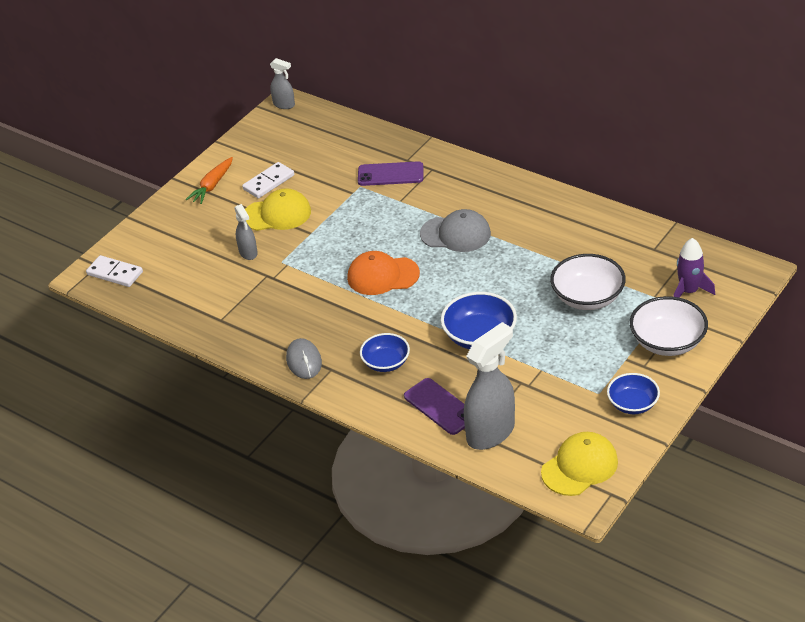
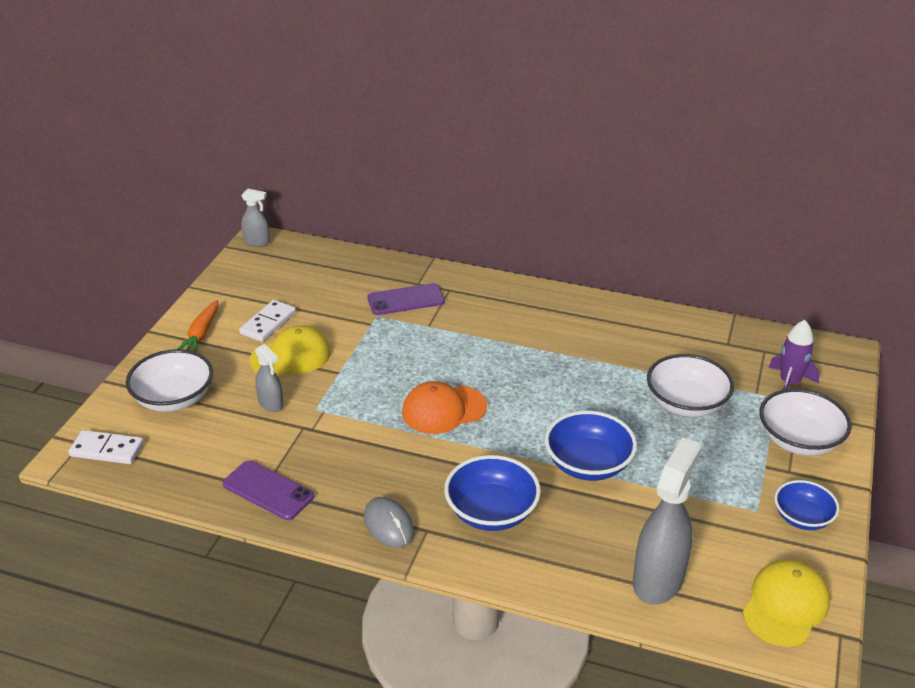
camera: 20 degrees left, 5 degrees down
(175, 238) = (174, 398): none -> white bowl
(386, 363) = (491, 512): blue bowl -> blue bowl, size x1.53
(440, 406) = (582, 556): purple phone -> purple phone (268, 490)
(455, 234) = (507, 353): grey cap -> none

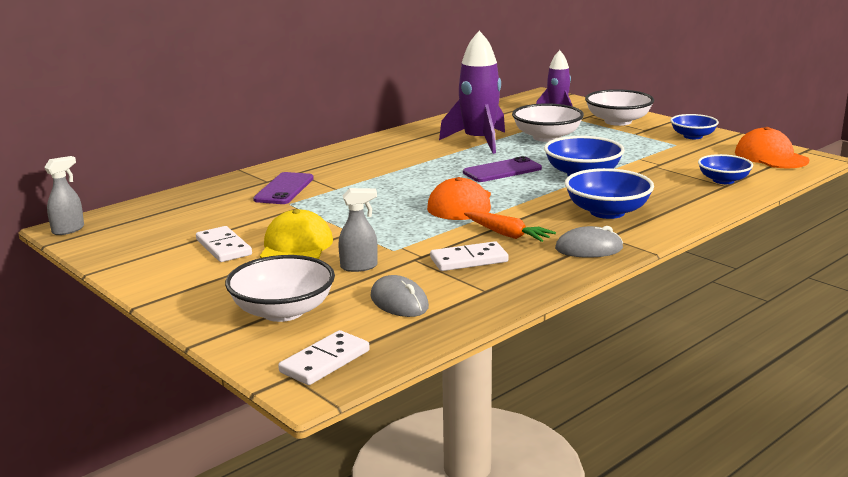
camera: 60 degrees left, 15 degrees down
(201, 334) = (188, 281): orange carrot -> orange carrot (507, 234)
(218, 449) = (399, 302): none -> grey mouse
(268, 490) = (491, 288): purple phone -> purple phone (502, 170)
(319, 458) = (469, 260): none -> white domino
(628, 362) = (479, 141): none -> purple rocket
(658, 579) = (723, 180): grey spray bottle -> blue bowl
(785, 606) = (771, 157): yellow cap -> orange cap

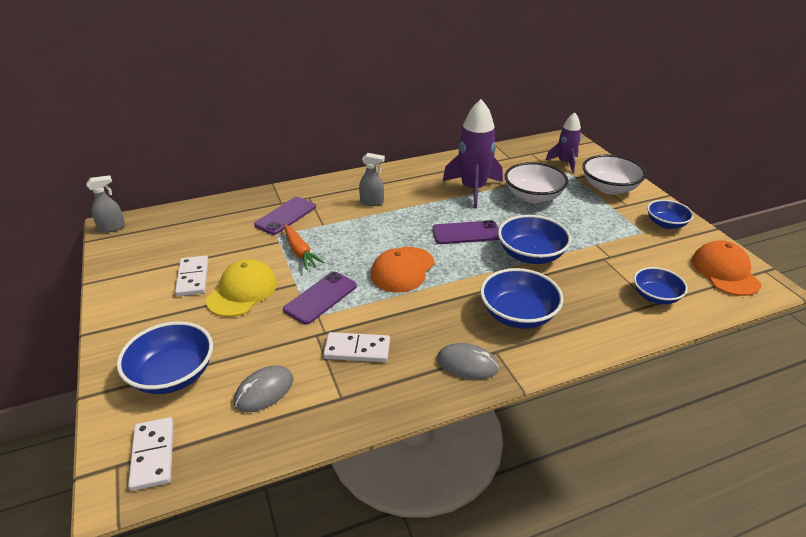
camera: 20 degrees right, 15 degrees up
(283, 311) = (173, 374): white bowl -> blue bowl
(325, 361) = (153, 455): white domino -> white domino turned 75 degrees counterclockwise
(359, 267) = (268, 332): grey spray bottle -> grey spray bottle (372, 202)
(391, 235) = (320, 297): none -> purple phone
(399, 302) = (264, 391): grey mouse -> grey mouse turned 60 degrees clockwise
(507, 234) = (412, 323): orange carrot -> orange carrot (300, 252)

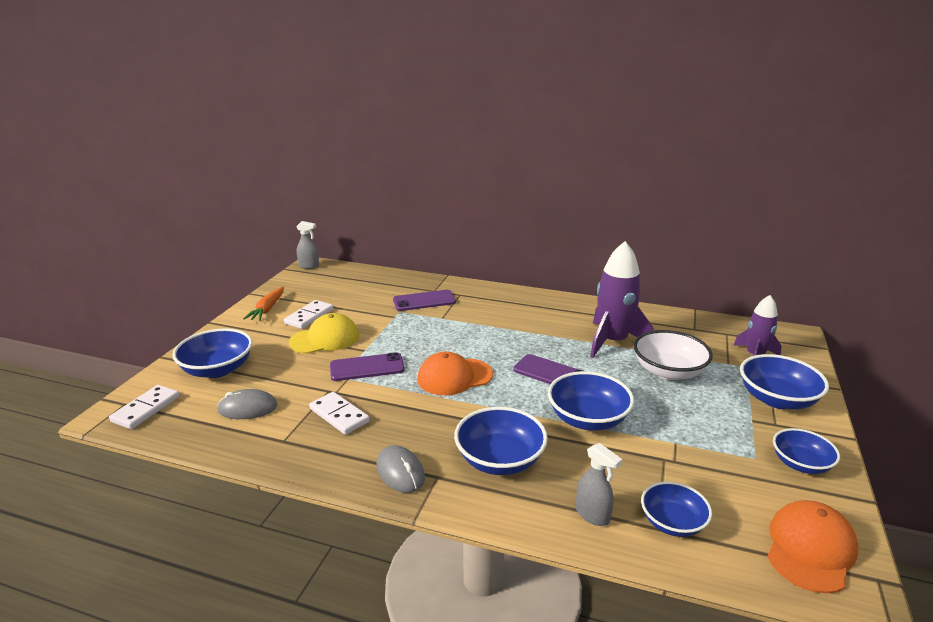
camera: 40 degrees right, 10 degrees down
(300, 252) = (398, 330): orange carrot -> orange carrot (267, 309)
(372, 202) = (504, 317): grey spray bottle -> grey spray bottle (593, 515)
(609, 188) = (777, 399): white bowl -> blue bowl

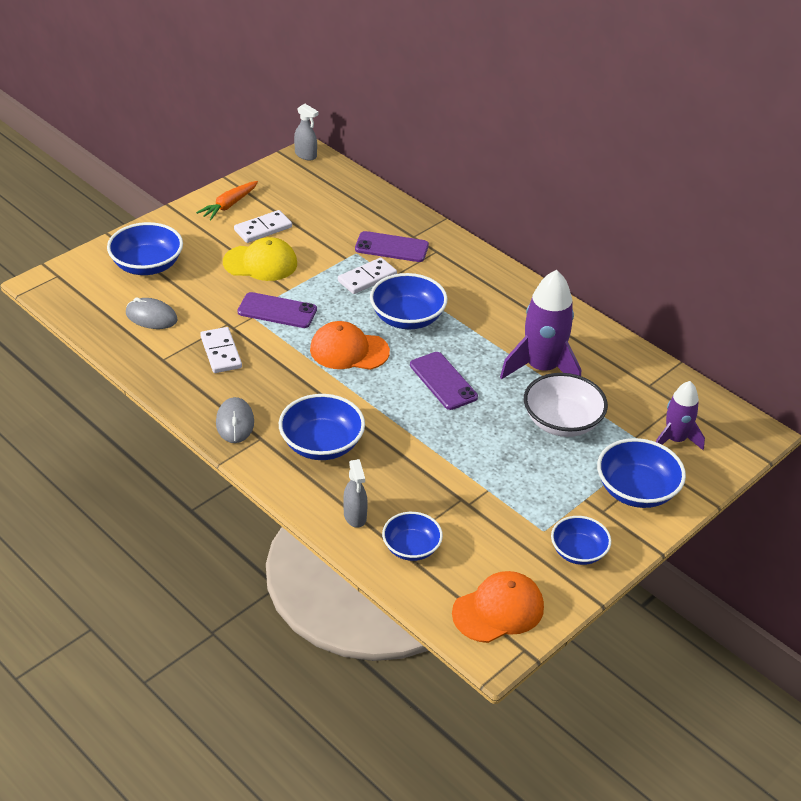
camera: 25 degrees right, 15 degrees up
(146, 409) = (72, 287): white domino -> white domino (367, 278)
(588, 419) = (432, 438): blue bowl -> blue bowl (407, 318)

